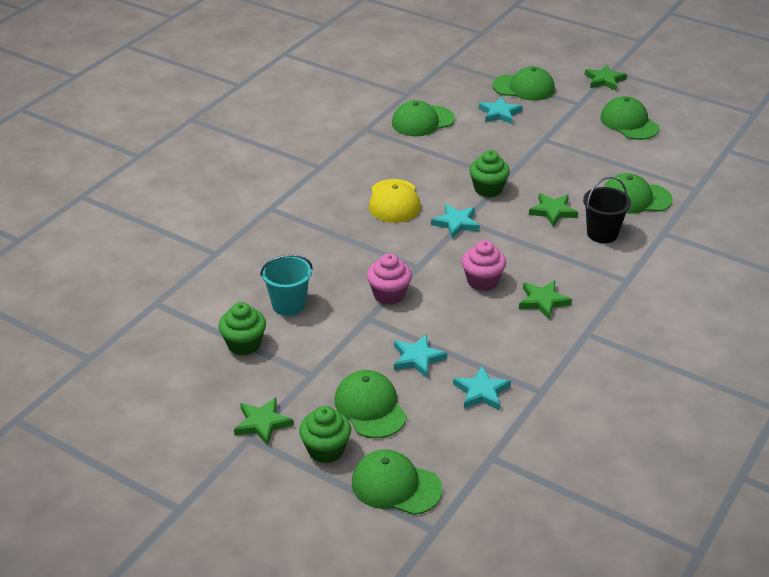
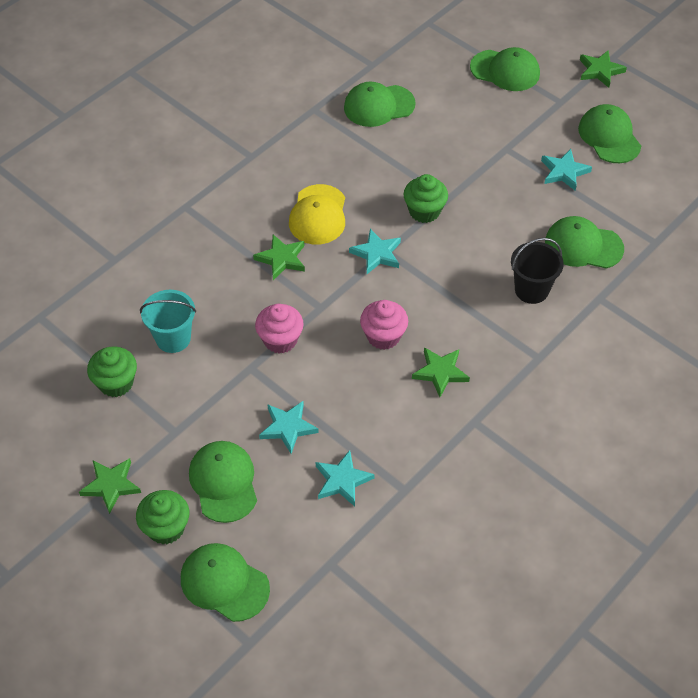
camera: 10 degrees right, 15 degrees up
(499, 113) = (467, 105): turquoise star -> turquoise star (564, 172)
(553, 211) = (486, 252): green star -> green star (281, 259)

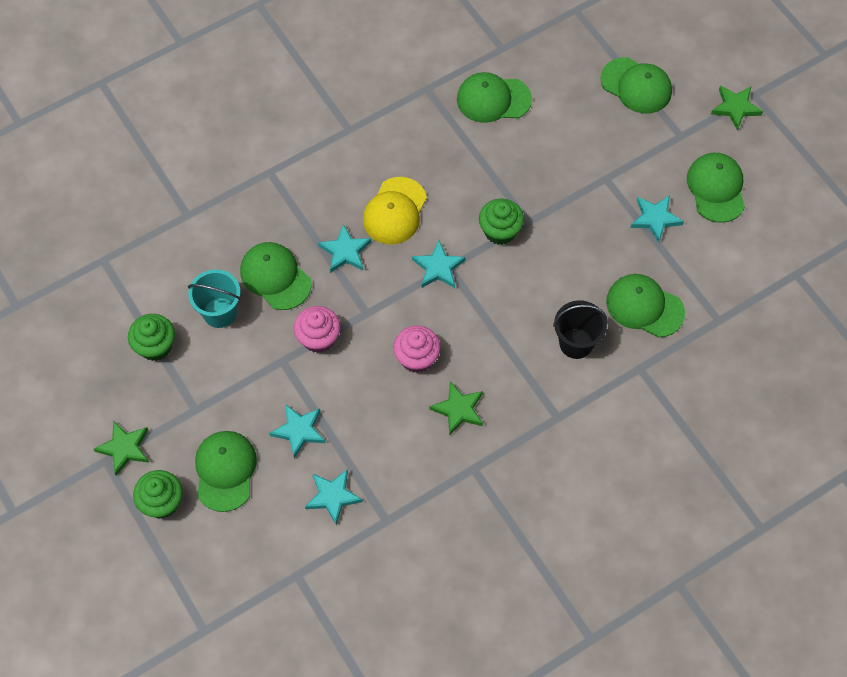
camera: 15 degrees right, 10 degrees up
(224, 583) = (198, 568): green cap -> green cap (275, 277)
(281, 259) = (345, 251): green star -> turquoise star

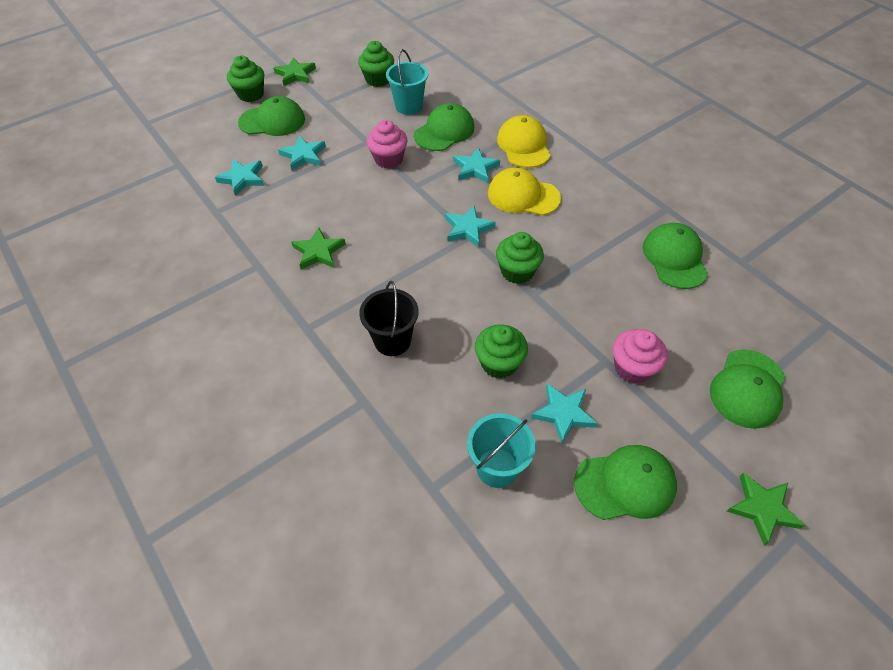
camera: 85 degrees right, 10 degrees down
(312, 199) = (523, 145): none -> yellow cap
(417, 358) = (371, 220): pink cupcake -> pink cupcake (632, 368)
(604, 259) = (499, 363): none -> green cupcake
(644, 307) = (443, 405): green cap -> none
(702, 273) = (497, 467): none -> turquoise bucket

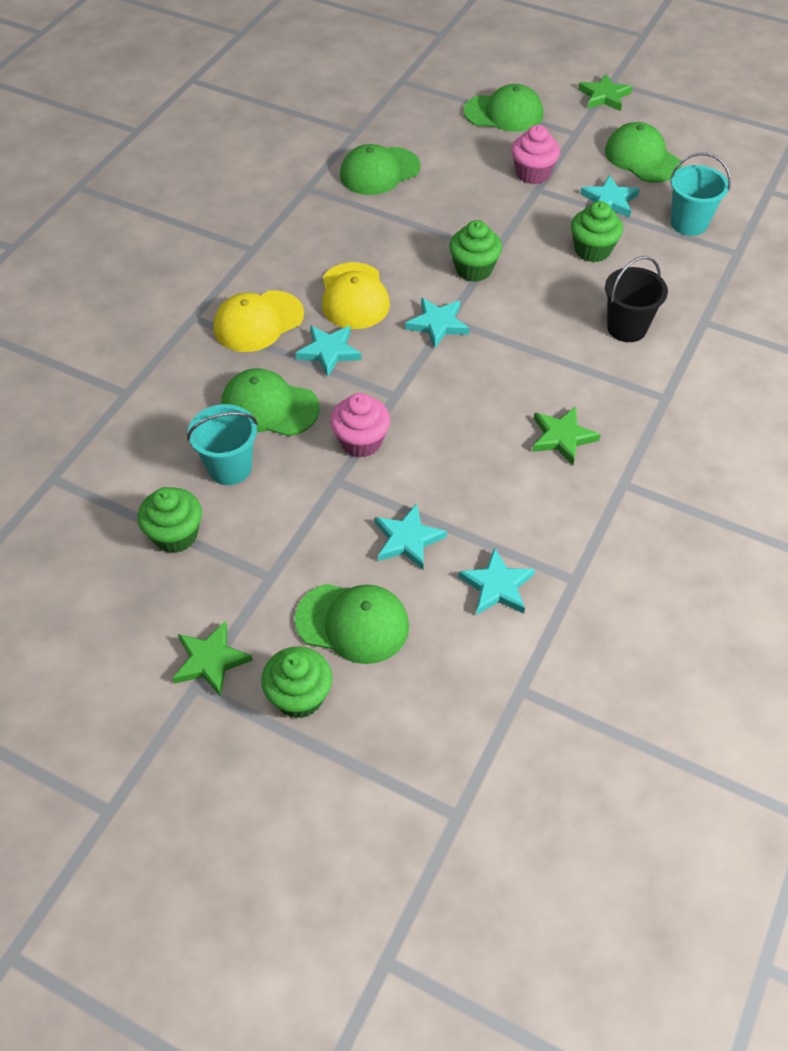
camera: 115 degrees left, 0 degrees up
(272, 121) = (352, 623): green cap -> green cap turned 135 degrees clockwise

